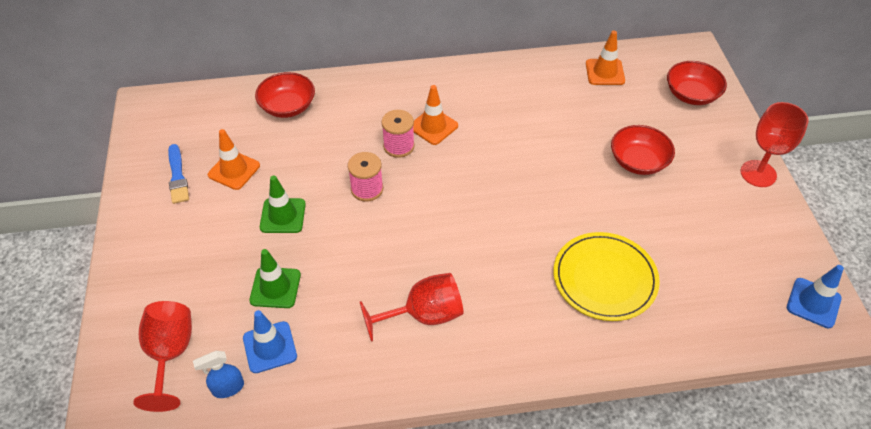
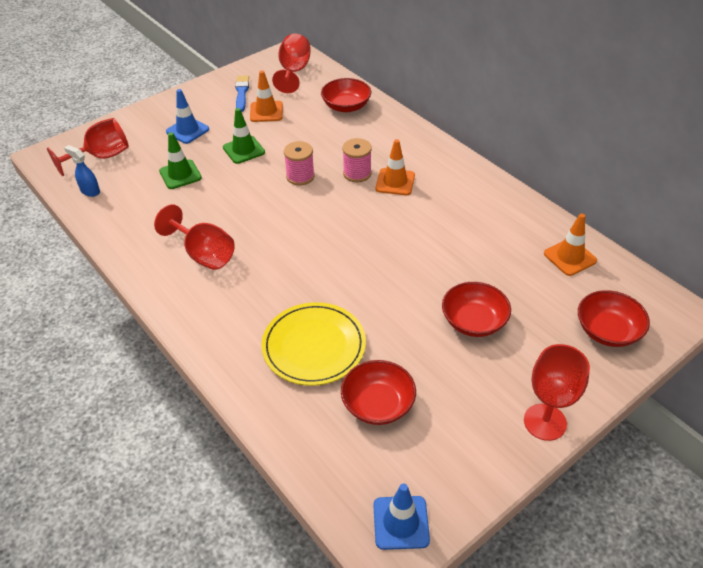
camera: 60 degrees right, 5 degrees down
(177, 176) = (241, 93): blue brush -> blue brush turned 135 degrees clockwise
(185, 119) = (293, 72): none -> red goblet
(270, 347) = (131, 194): blue traffic cone -> blue traffic cone (187, 130)
(693, 264) = (378, 404): none -> red bowl

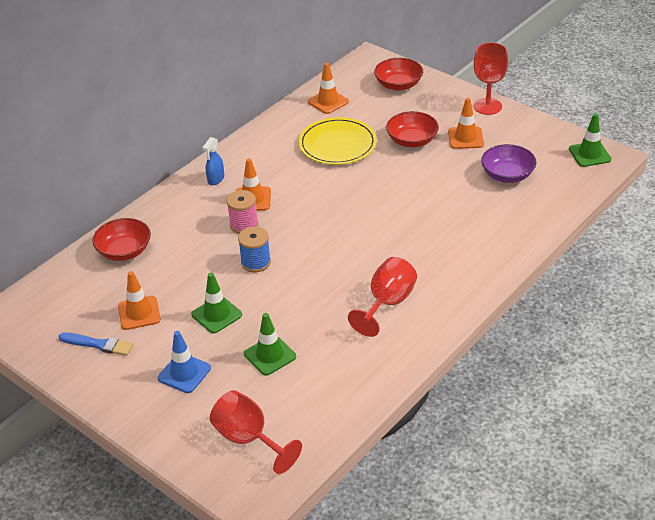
camera: 100 degrees left, 5 degrees down
(90, 191) = (315, 426): blue spray bottle -> blue spray bottle (215, 179)
(241, 93) = (98, 344): blue brush -> blue brush turned 150 degrees counterclockwise
(293, 72) = (49, 308): red goblet -> none
(300, 176) = (256, 262): pink spool -> blue spool
(314, 346) = (468, 214): yellow plate -> yellow plate (337, 144)
(378, 404) = (507, 175): red bowl -> purple bowl
(401, 522) = (589, 154): blue traffic cone -> green traffic cone
(470, 378) = (465, 138): none -> orange traffic cone

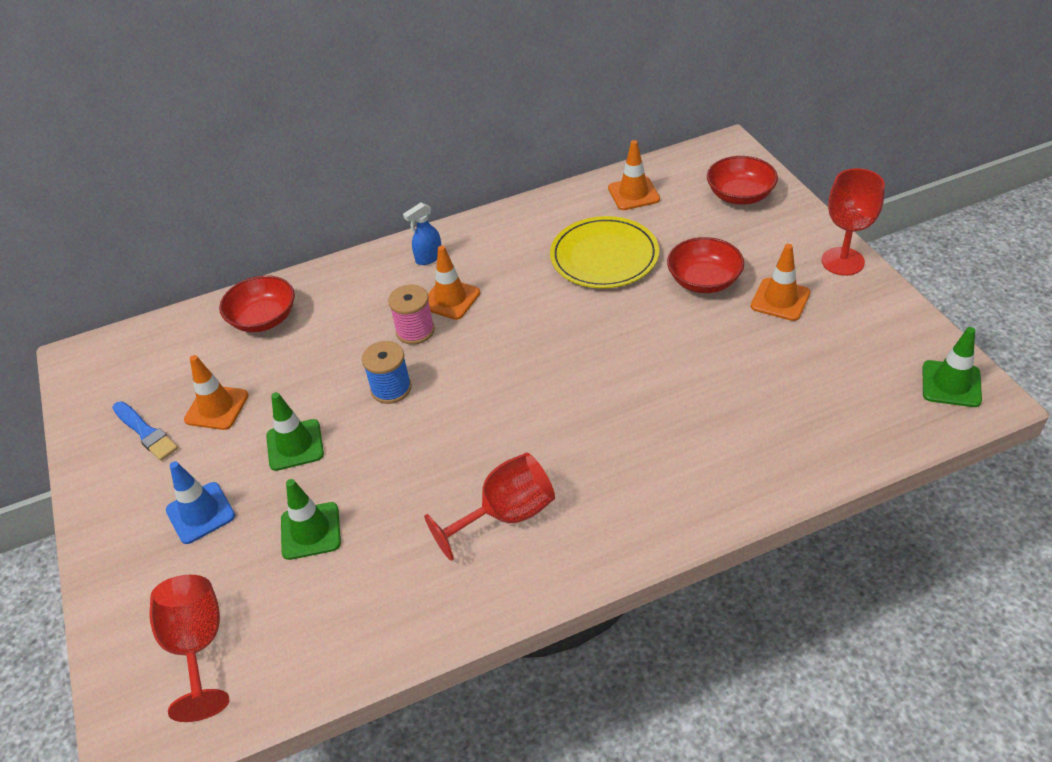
camera: 30 degrees right, 5 degrees up
(507, 175) = (803, 376): purple bowl -> none

